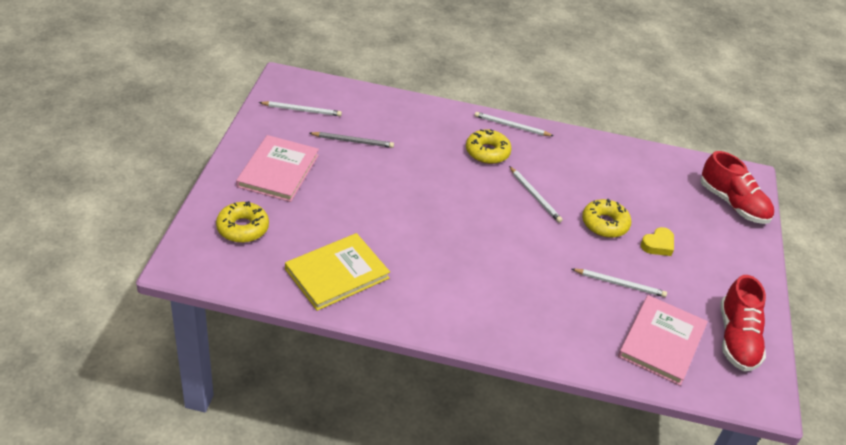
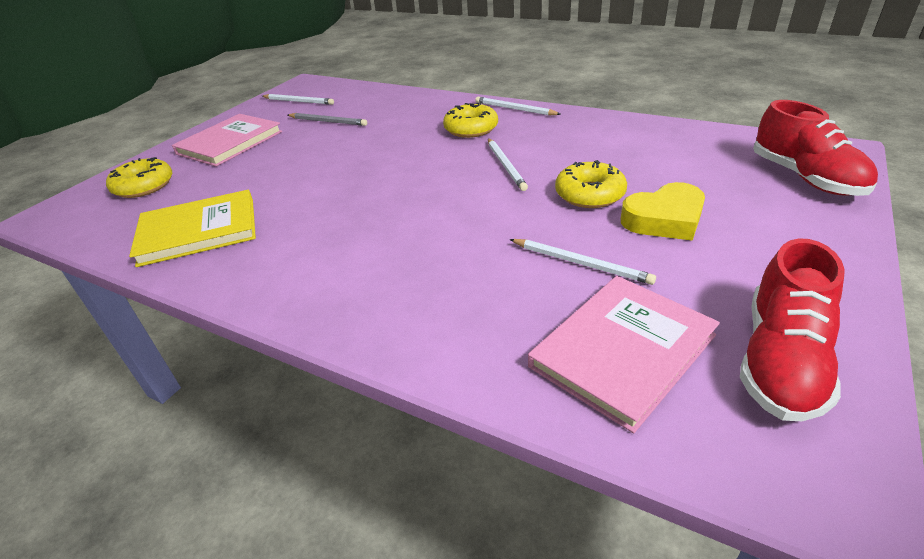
camera: 25 degrees right, 5 degrees down
(658, 245) = (664, 219): yellow heart -> yellow heart, size x1.51

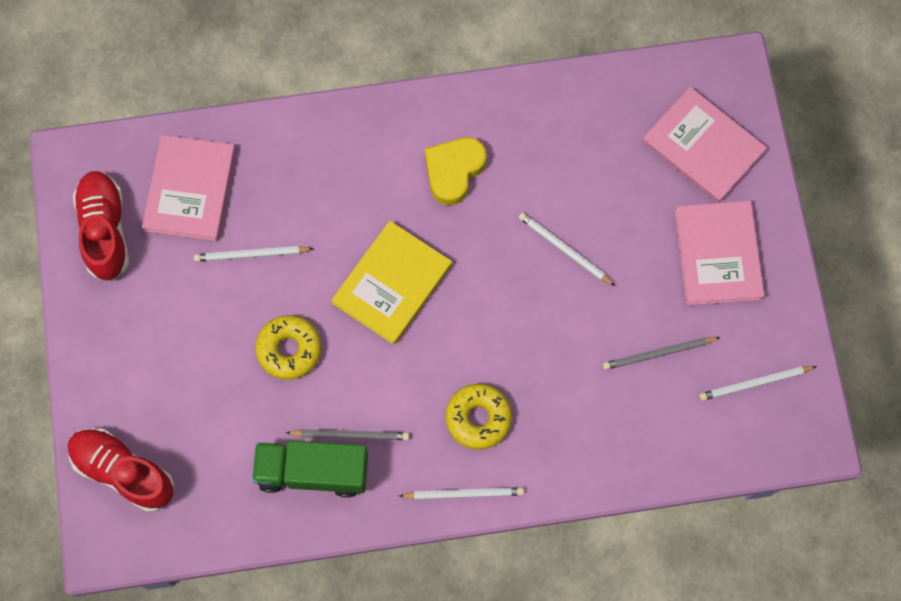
camera: 140 degrees right, 35 degrees up
(144, 186) = (703, 147): yellow donut -> pink book
(198, 231) = (569, 129): yellow book -> yellow book (392, 284)
(506, 166) = (390, 360): white pencil -> white pencil (564, 249)
(572, 145) = (350, 435): none -> grey pencil
(618, 138) = (313, 472): none -> green truck
(664, 219) = (215, 342): yellow heart -> yellow heart (454, 171)

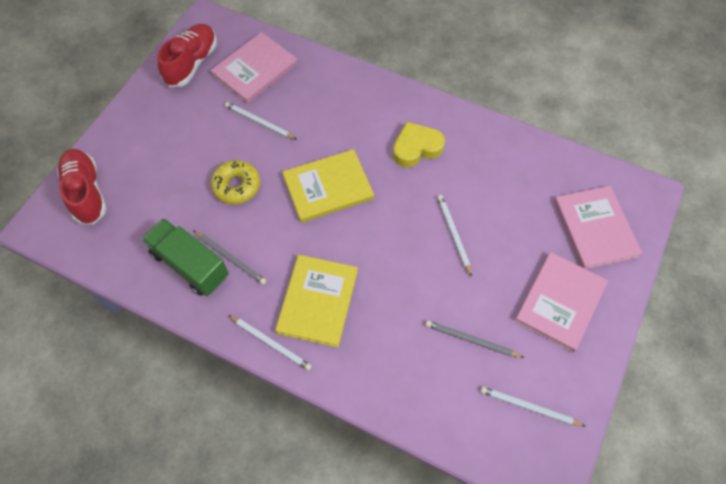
camera: 35 degrees right, 10 degrees down
(478, 418) = (318, 301): yellow donut -> yellow book

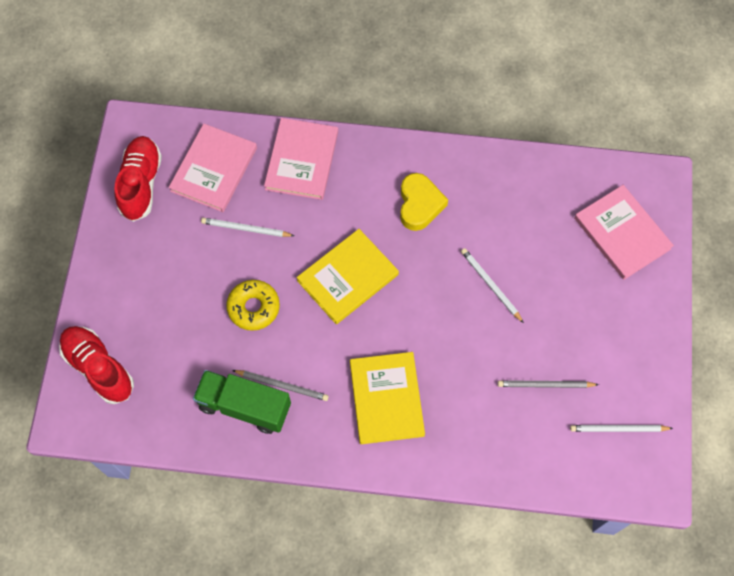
camera: 20 degrees left, 5 degrees up
(271, 343) = (359, 455): white pencil -> none
(416, 148) = (419, 204): yellow heart -> yellow heart turned 135 degrees clockwise
(560, 302) = (613, 319): pink book -> pink book (301, 160)

